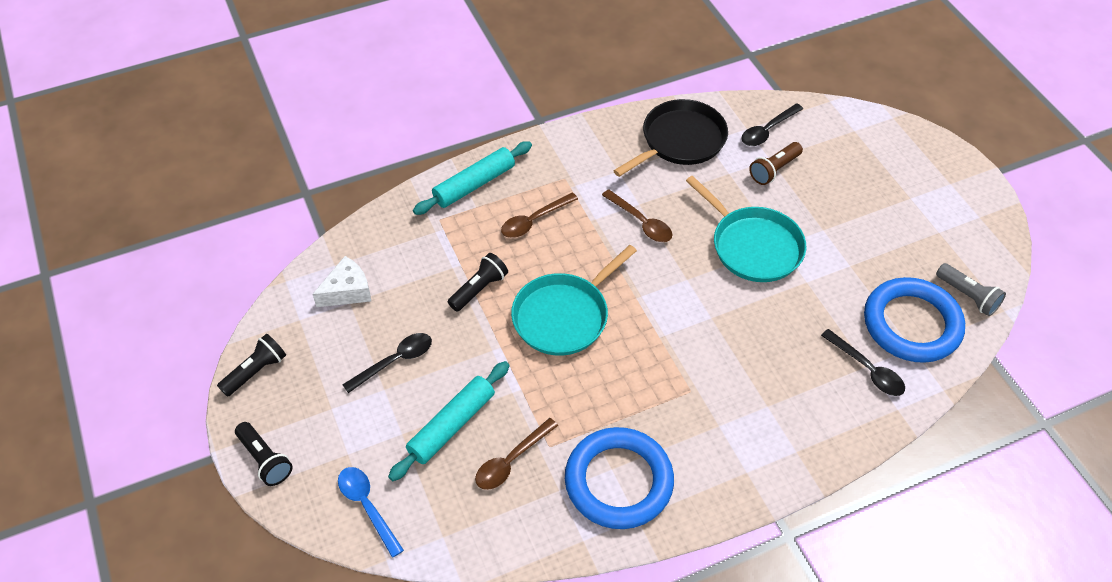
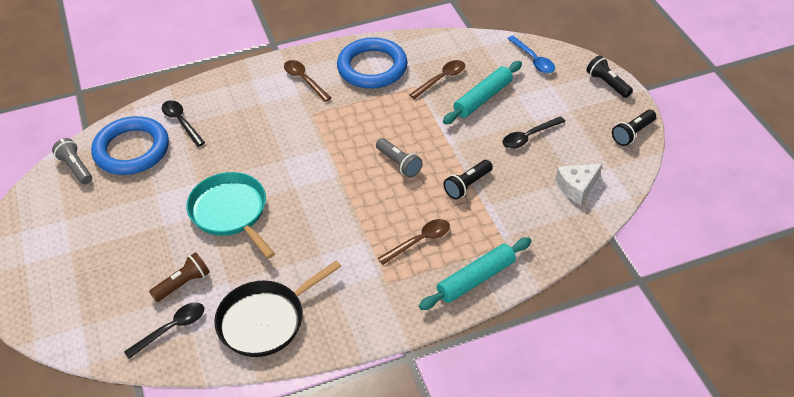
camera: 175 degrees left, 5 degrees down
(564, 316) = (399, 163): turquoise pan -> grey flashlight
(641, 222) = (322, 236): brown spoon -> brown spoon (304, 80)

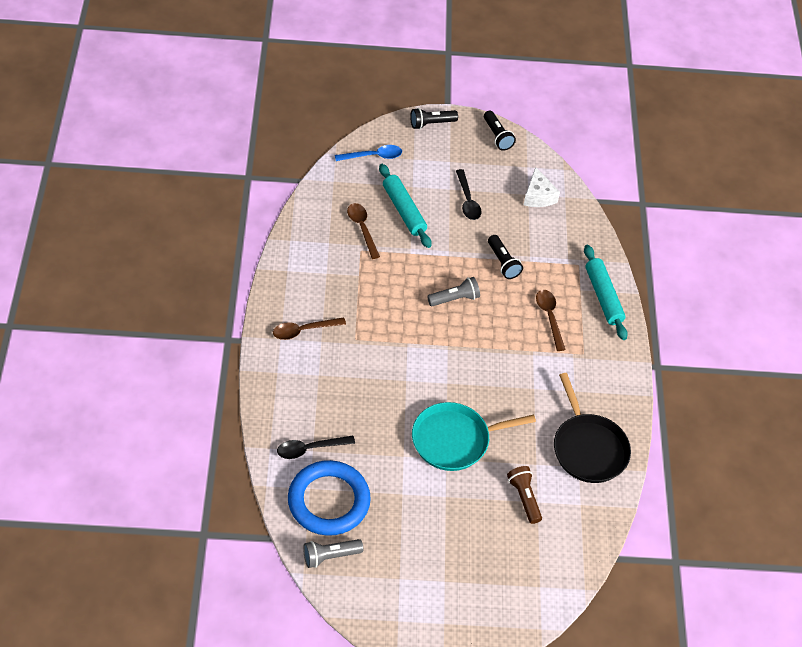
camera: 75 degrees left, 5 degrees up
(172, 328) = (570, 518): black spoon -> none
(372, 67) = (316, 272): blue ring -> none

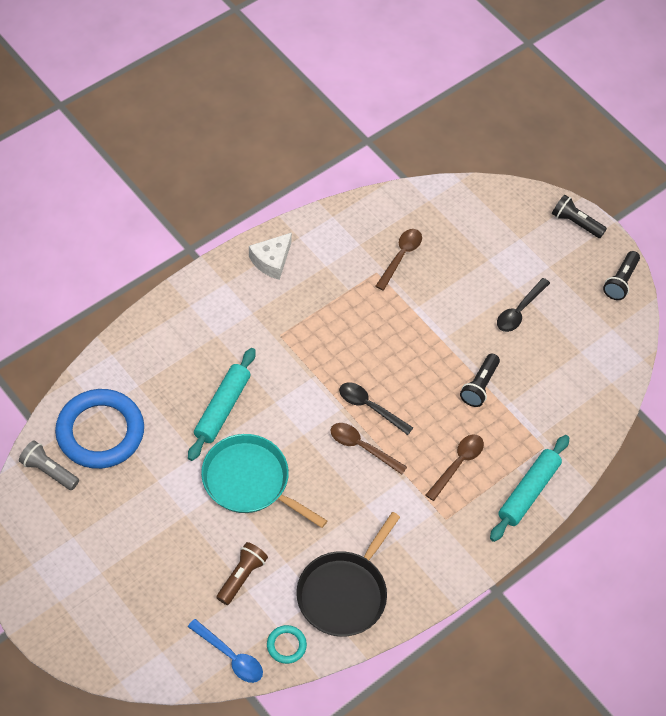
camera: 50 degrees right, 5 degrees up
(303, 330) = (250, 292): brown spoon -> brown spoon (361, 447)
(309, 449) = (137, 382): black spoon -> black spoon (369, 407)
(373, 156) = (489, 208): blue spoon -> blue spoon (231, 657)
(404, 210) = (454, 272): turquoise rolling pin -> turquoise rolling pin (222, 408)
(454, 299) = (399, 377): grey flashlight -> none
(538, 196) = (587, 361): white cheese -> white cheese (271, 261)
(598, 509) = (286, 645): none -> turquoise ring

